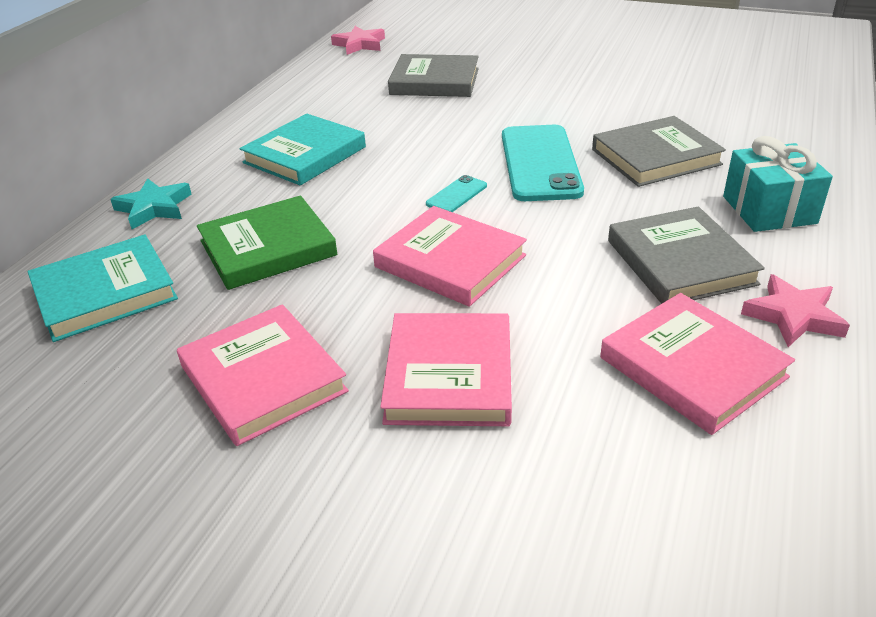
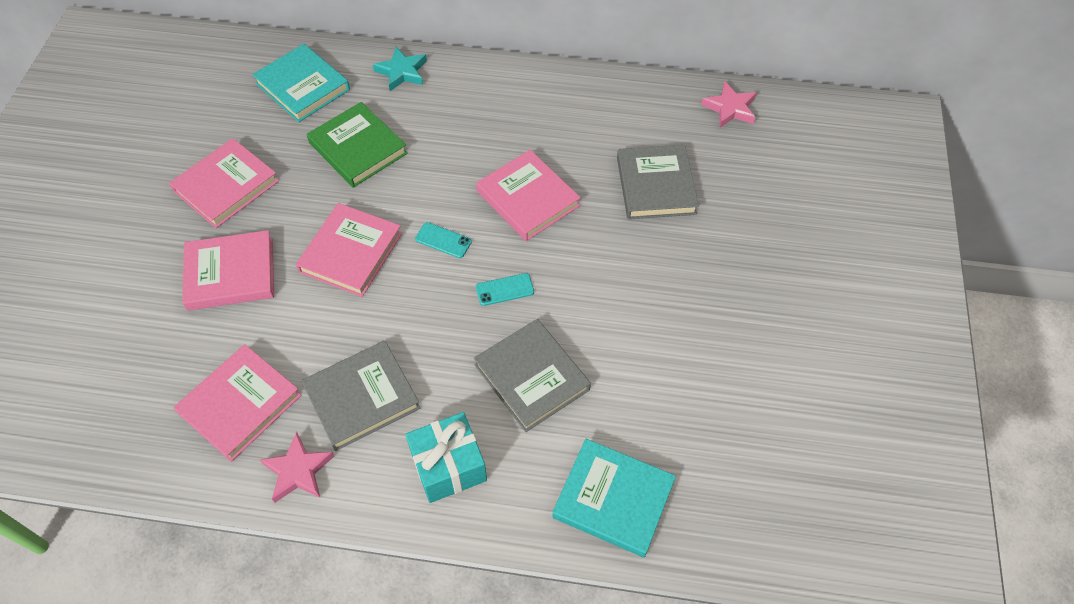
camera: 75 degrees right, 20 degrees up
(305, 155) = (492, 131): turquoise book -> turquoise book (613, 499)
(419, 142) = (528, 198): none -> pink book
(540, 163) = (505, 289): turquoise phone -> turquoise phone, size x0.45

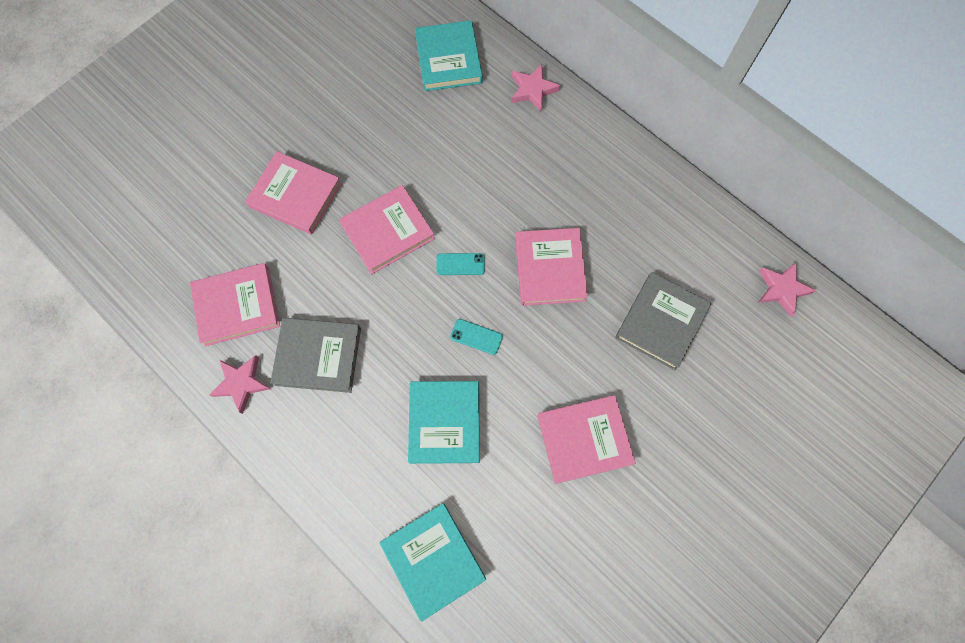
camera: 35 degrees right, 15 degrees up
(226, 186) = (338, 117): pink book -> pink book (584, 439)
(358, 148) = (452, 142): green book -> none
(402, 72) = (533, 90): turquoise star -> pink star
(443, 240) = (460, 264): turquoise phone -> turquoise phone turned 60 degrees counterclockwise
(448, 466) = (339, 451): turquoise gift -> none
(531, 377) = (444, 422): grey book -> turquoise book

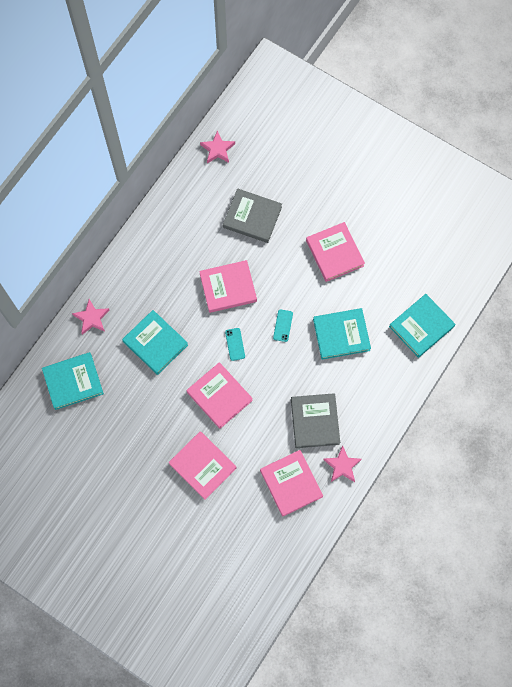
camera: 100 degrees left, 0 degrees up
(295, 195) = (202, 466): pink book -> pink book turned 60 degrees counterclockwise
(482, 161) = (155, 343): none -> turquoise book

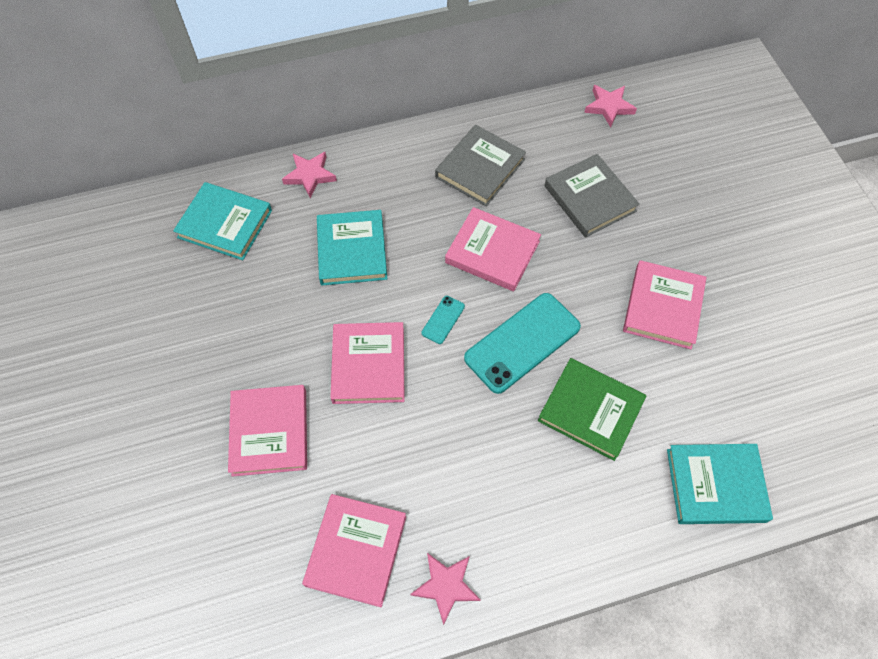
camera: 40 degrees right, 10 degrees down
(283, 325) = (522, 342): turquoise phone -> turquoise phone, size x2.24
(315, 421) = (460, 494): grey book -> grey book (480, 168)
(341, 335) = (590, 410): turquoise book -> green book

